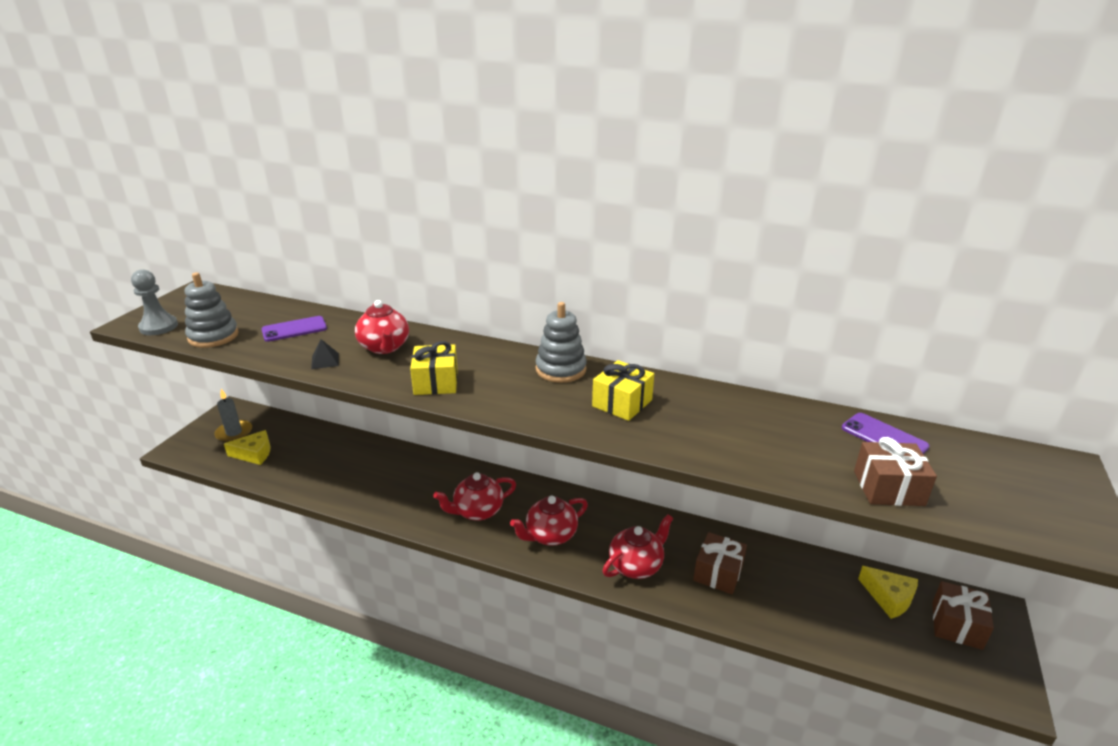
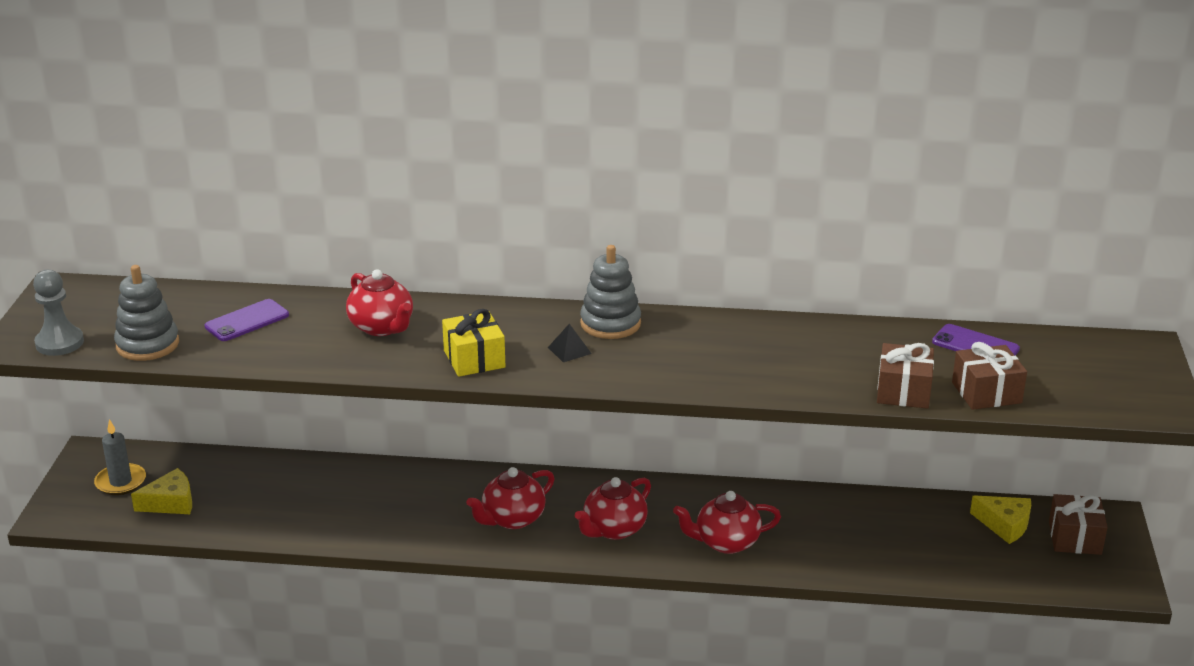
camera: 15 degrees left, 0 degrees up
(325, 361) = (321, 354): black pyramid -> black pyramid (569, 350)
(622, 403) = (697, 351): yellow gift -> none
(636, 565) = (726, 542): red teapot -> red teapot turned 135 degrees counterclockwise
(718, 573) = (819, 533): brown gift -> brown gift (903, 391)

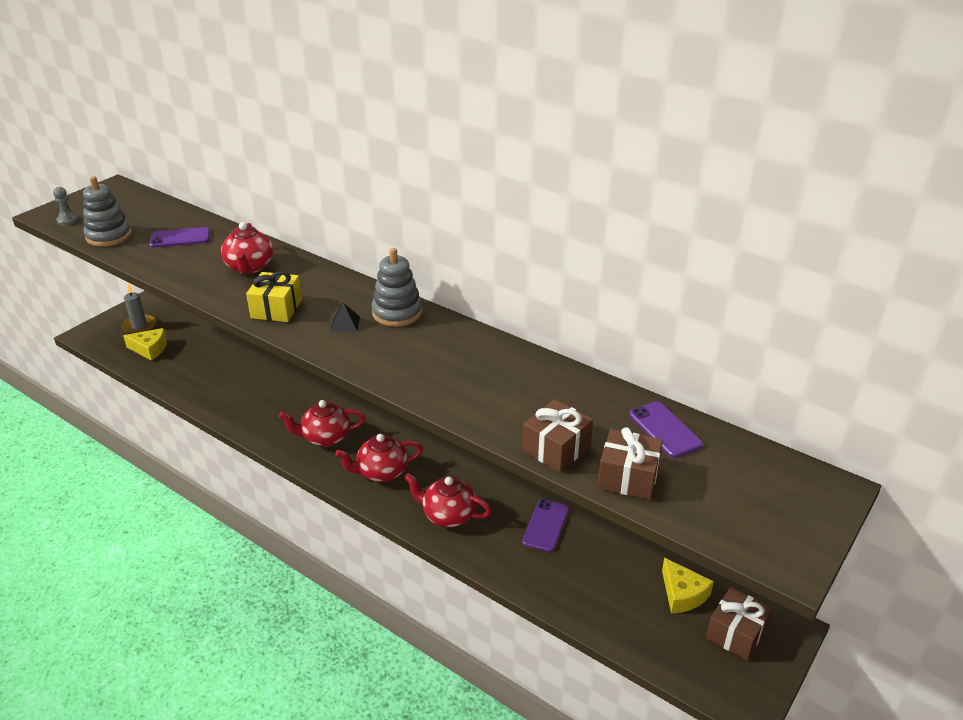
camera: 30 degrees right, 5 degrees up
(59, 343) = (68, 220): grey pawn -> grey pawn, size x0.64
(830, 515) = (545, 525): none -> purple phone

